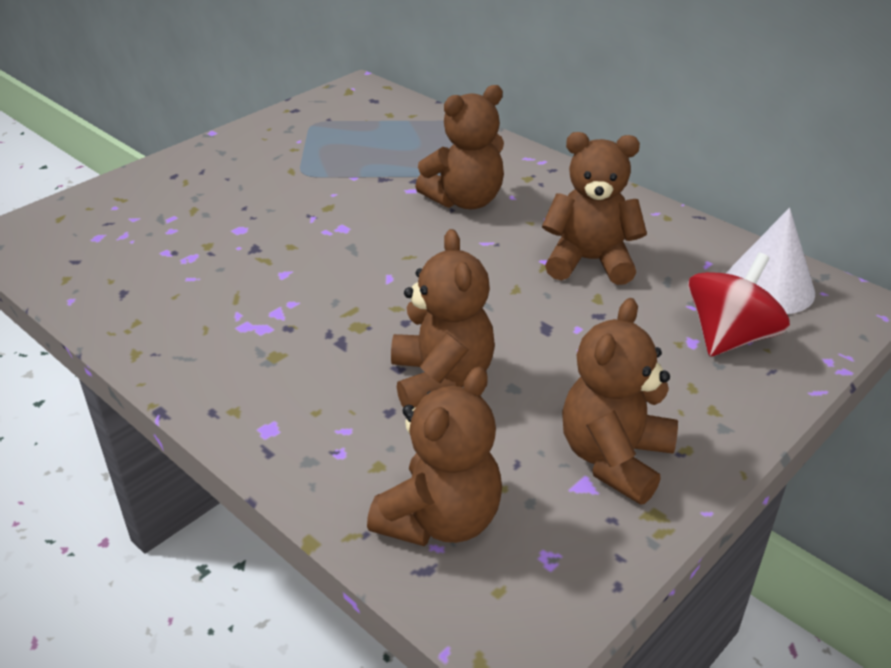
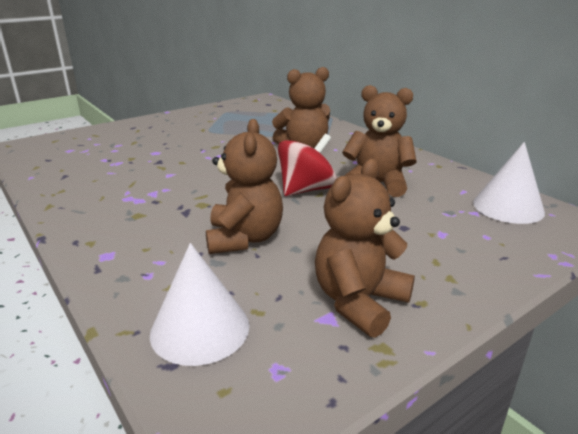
camera: 10 degrees right, 10 degrees down
(440, 519) = (200, 329): brown teddy bear -> white cone
(729, 337) = (472, 233): red spinning top -> red spinning top (306, 190)

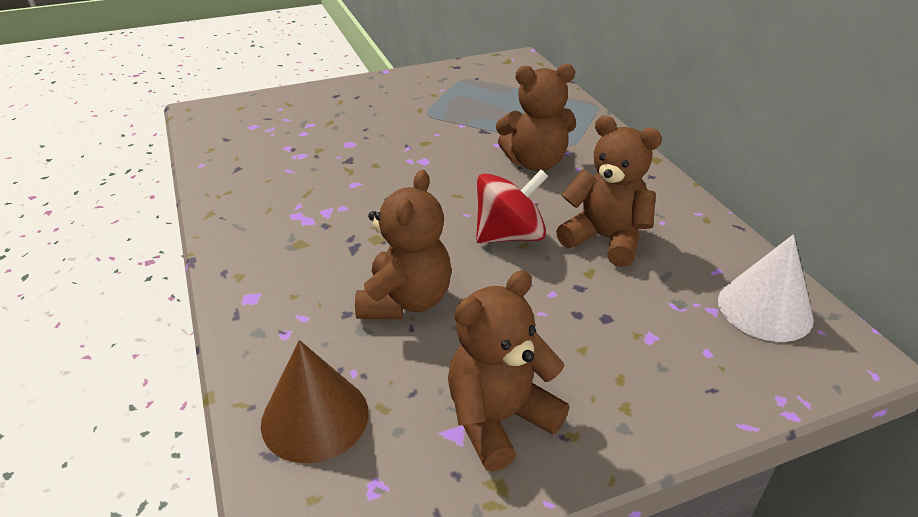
camera: 15 degrees right, 10 degrees up
(200, 329) = (315, 417): white cone -> brown cone

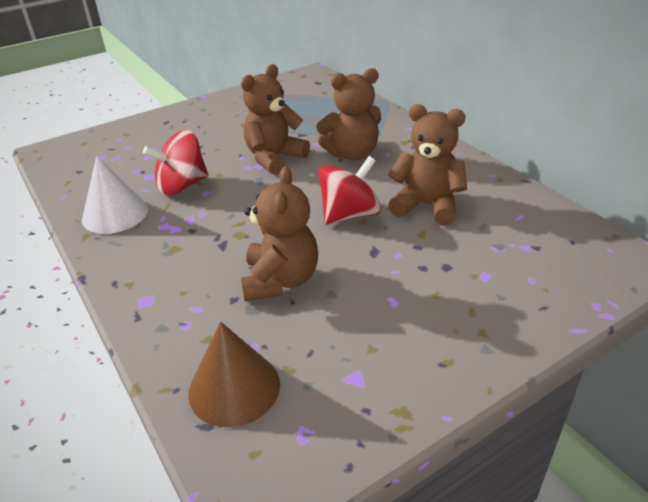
camera: 10 degrees left, 0 degrees up
(330, 172) = (182, 185): none -> red spinning top
(499, 419) = (387, 360): brown teddy bear -> brown teddy bear (274, 158)
(764, 309) = (564, 239): white cone -> white cone (115, 214)

